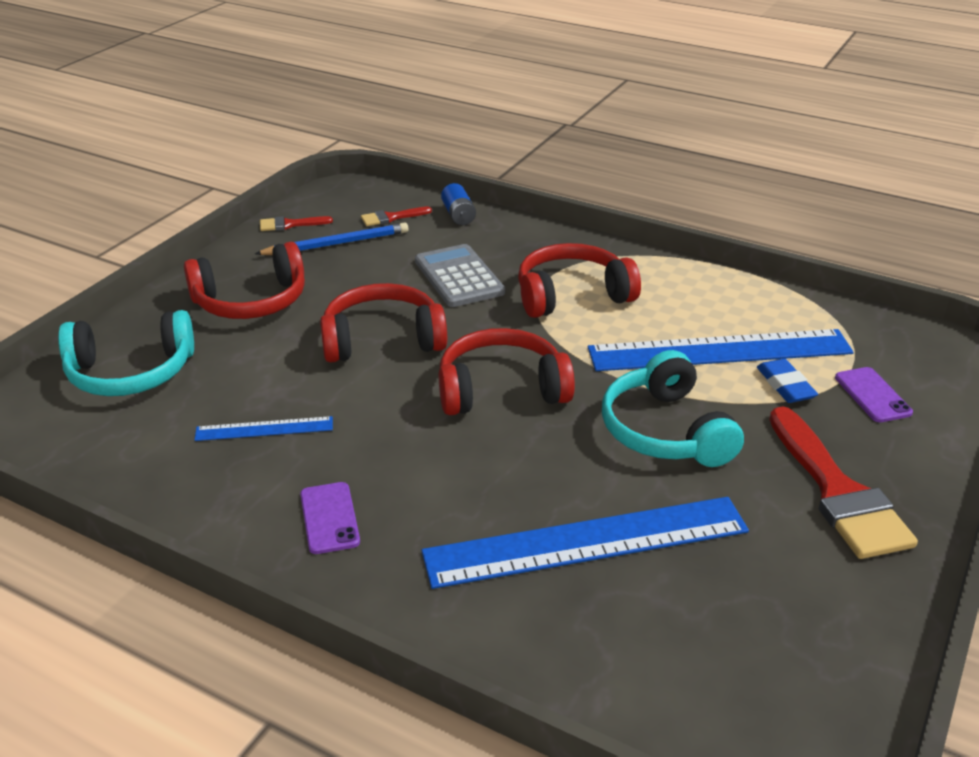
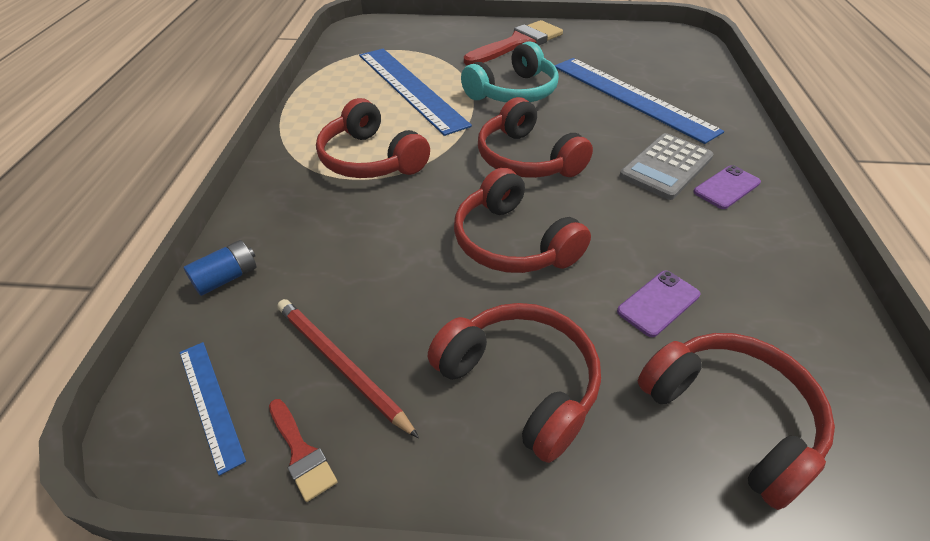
camera: 115 degrees left, 10 degrees up
(131, 372) = (730, 418): turquoise headphones -> red headphones
(264, 429) = (690, 260): blue ruler -> blue ruler (210, 403)
(336, 244) = (341, 365): blue pencil -> red pencil
(391, 217) = (248, 339): red brush -> none
(458, 277) = (372, 231): grey calculator -> grey calculator (666, 167)
(785, 385) = (433, 64): blue eraser -> none
(872, 395) = (423, 42): purple phone -> purple phone (658, 303)

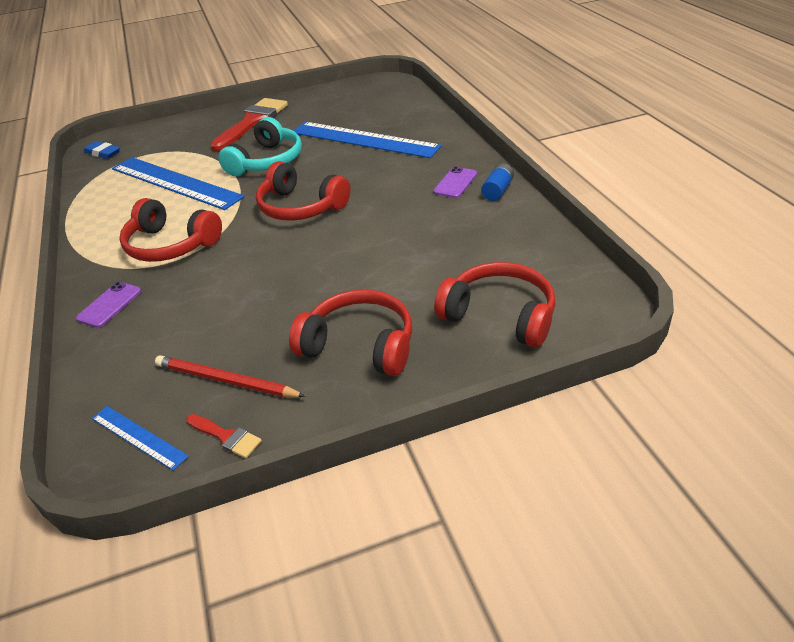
camera: 20 degrees left, 5 degrees down
(226, 278) = (97, 362): blue battery -> blue battery (497, 191)
(360, 36) = (103, 153): none -> blue eraser
(513, 242) = (316, 265): red headphones -> none
(658, 303) = (434, 269): purple phone -> purple phone (109, 305)
(666, 167) = (408, 182): grey calculator -> none

